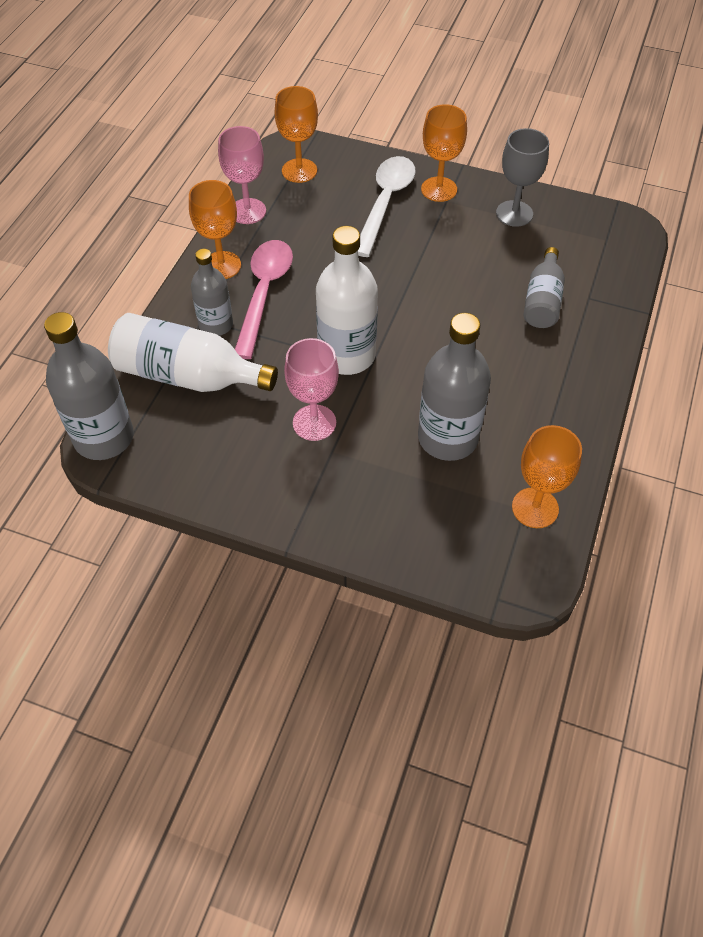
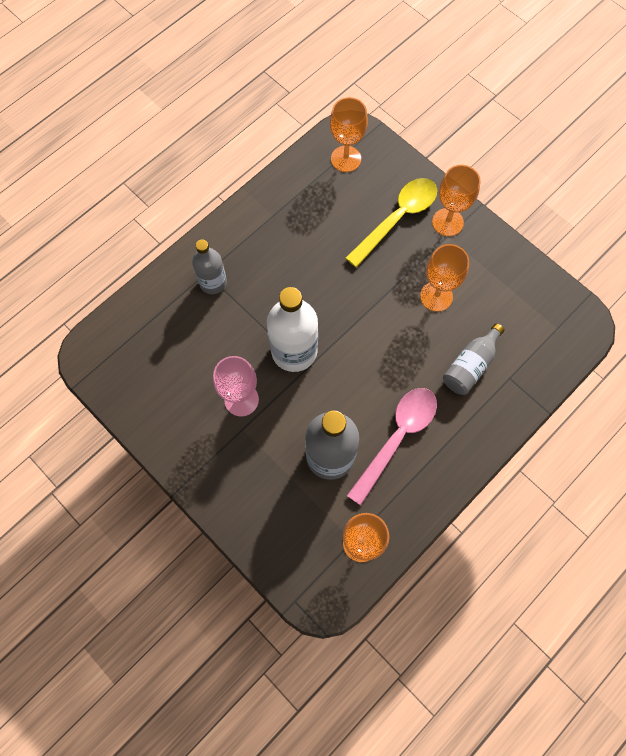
camera: 25 degrees right, 15 degrees up
(104, 437) = (93, 347): grey bottle -> none
(188, 376) = (173, 320): white bottle -> none
(221, 265) = (242, 229): orange goblet -> orange goblet (436, 296)
(247, 211) = (286, 184): pink goblet -> none
(264, 293) = (261, 268): pink spoon -> pink spoon (397, 437)
(385, 203) = (397, 218): white spoon -> yellow spoon
(514, 213) = (496, 271): grey goblet -> none

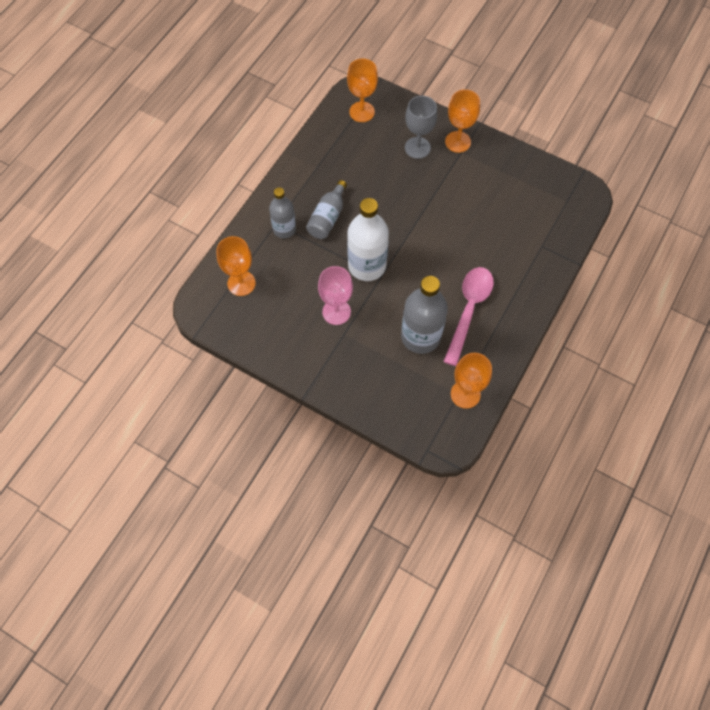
camera: 15 degrees left, 5 degrees down
(397, 218) = (417, 148): yellow spoon -> grey goblet
(436, 296) = (466, 199): orange goblet -> orange goblet (241, 283)
(470, 365) = (509, 244): grey bottle -> grey bottle (328, 217)

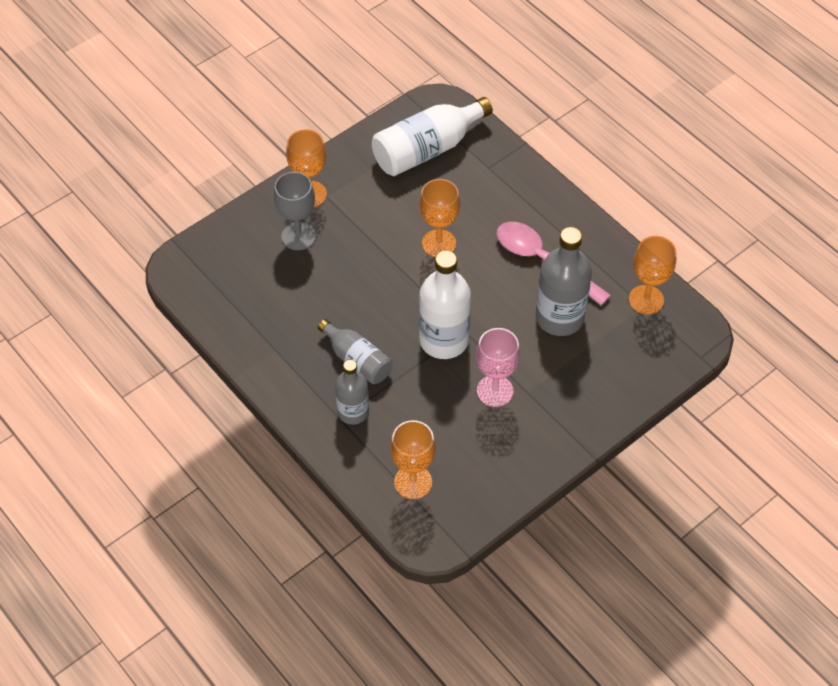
camera: 70 degrees left, 10 degrees down
(362, 112) = (213, 275): orange goblet -> orange goblet (439, 243)
(537, 200) = (427, 149): none -> white bottle

